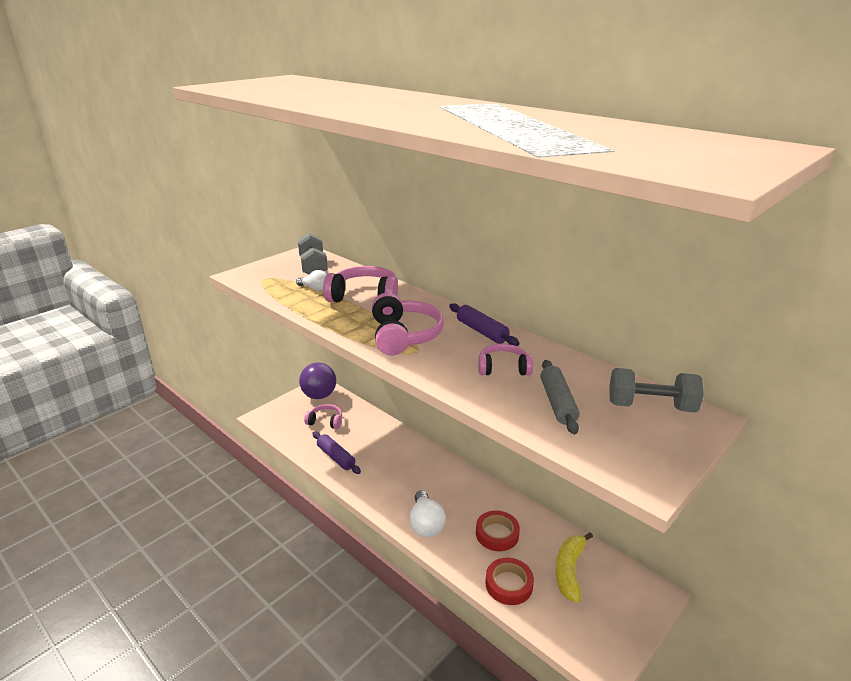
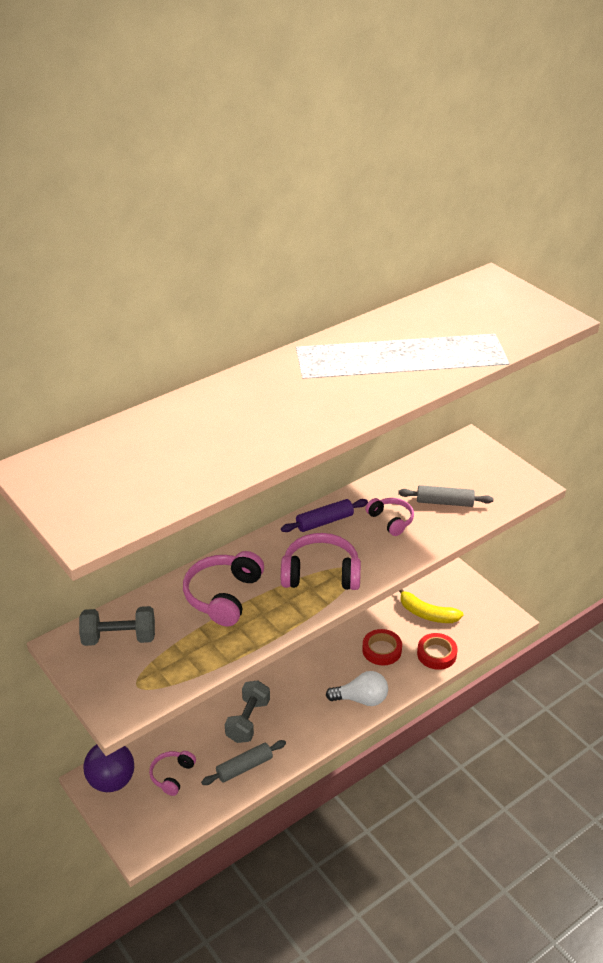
camera: 80 degrees left, 10 degrees up
(315, 288) = (186, 637): white light bulb -> none
(336, 457) = (244, 767): purple rolling pin -> grey rolling pin
(503, 368) = (391, 520): pink headphones -> pink headphones turned 135 degrees clockwise
(650, 406) = (454, 459): grey dumbbell -> grey dumbbell (248, 721)

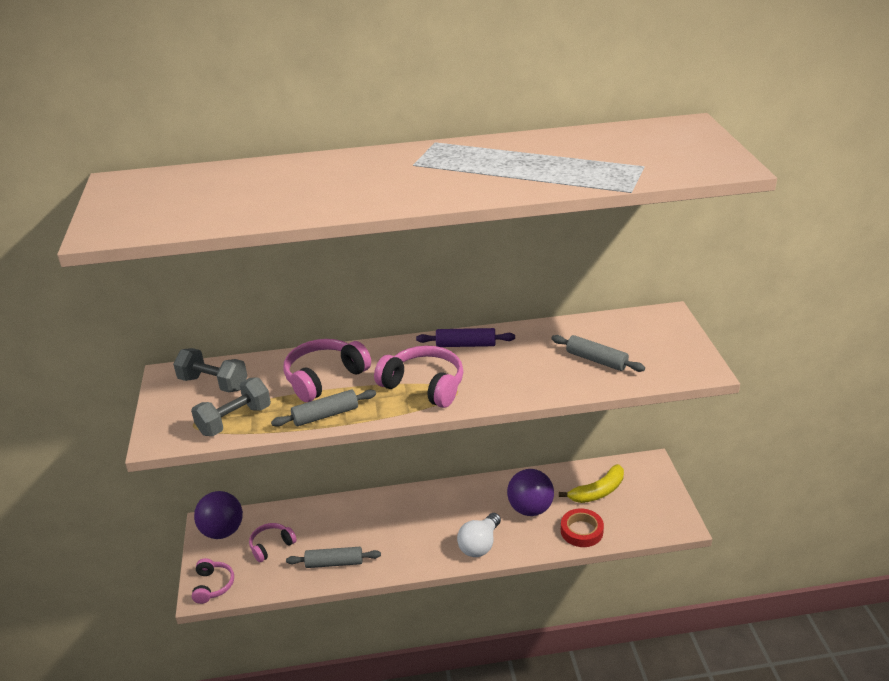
camera: 30 degrees right, 5 degrees down
(248, 721) = (366, 525): grey dumbbell -> grey dumbbell (234, 420)
(257, 632) = (325, 415): none -> grey rolling pin
(361, 699) = (479, 545): white light bulb -> white light bulb turned 90 degrees clockwise
(381, 650) = (530, 509): red tape -> purple ball
(391, 520) = (529, 361): pink headphones -> pink headphones (213, 585)
(427, 613) = (597, 491): yellow banana -> yellow banana turned 90 degrees counterclockwise

